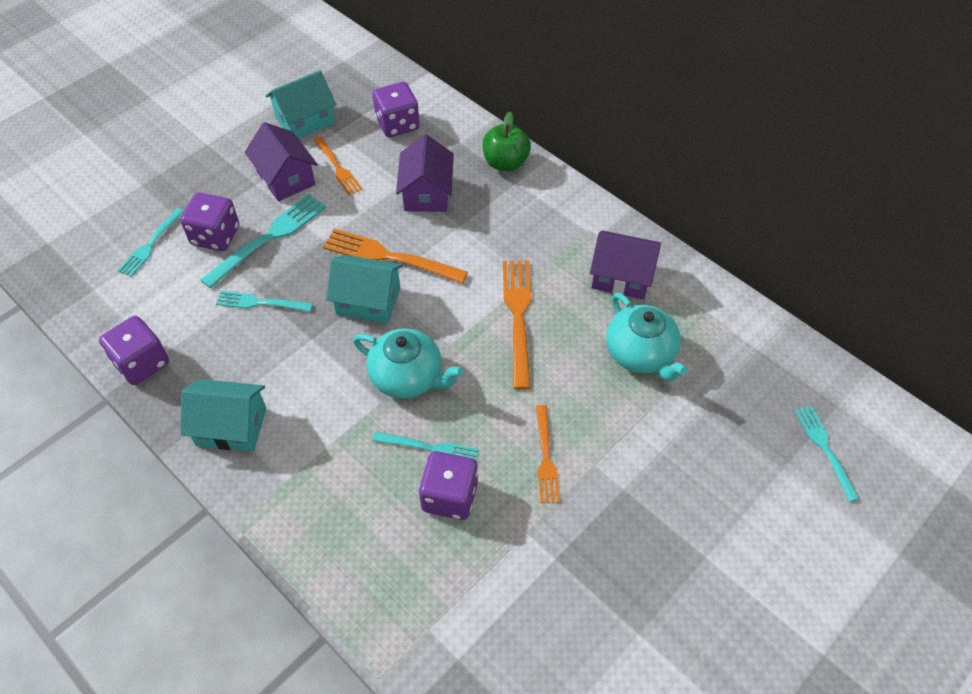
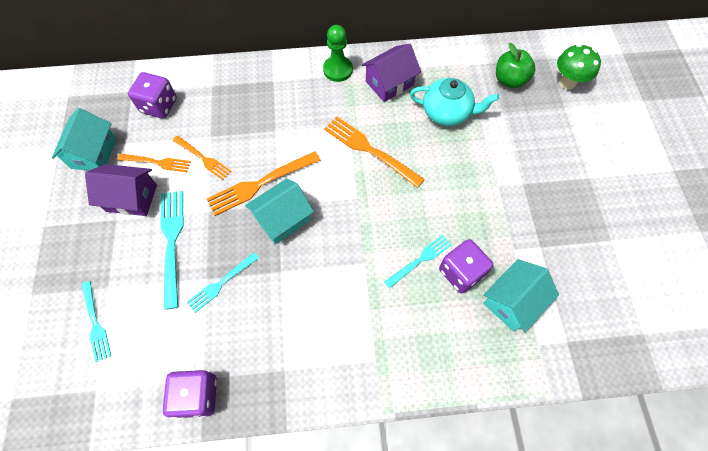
camera: 50 degrees left, 10 degrees up
(215, 236) = (134, 274): purple dice -> none
(231, 426) = (305, 367): turquoise house -> turquoise house (512, 301)
(408, 377) = (360, 236): turquoise teapot -> none
(427, 193) = (232, 130): purple house -> none
(505, 163) = (253, 75): green apple -> green apple (509, 80)
(546, 457) = (474, 205): orange fork -> orange fork (203, 158)
(588, 222) = (338, 70): none -> green pawn
(825, 449) = (567, 82): turquoise fork -> green mushroom

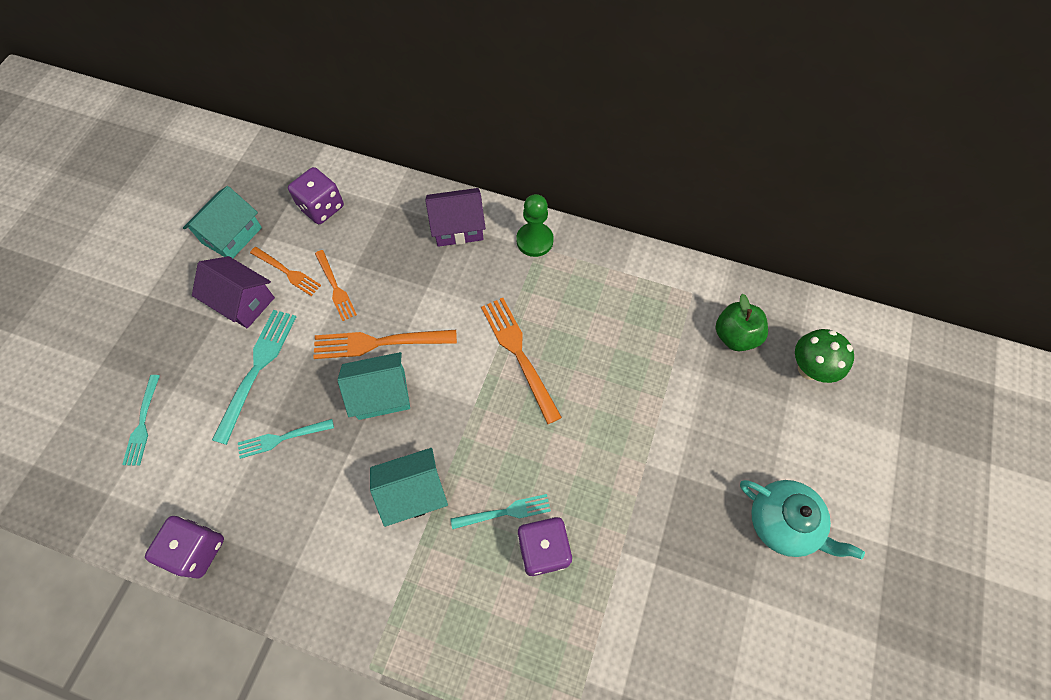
camera: 25 degrees right, 0 degrees up
(389, 83) = (585, 281): purple house -> purple house (458, 227)
(447, 113) = (634, 346): turquoise teapot -> turquoise teapot (782, 523)
(512, 301) = (584, 613): turquoise house -> turquoise house (413, 492)

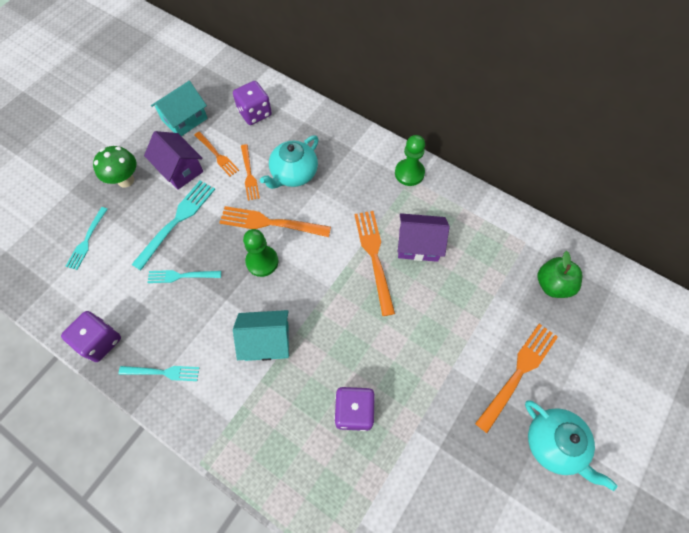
camera: 15 degrees right, 0 degrees up
(381, 394) = (262, 261): turquoise house -> green pawn
(392, 274) = (293, 174): none -> turquoise teapot
(458, 227) = (352, 150): purple house -> purple house (418, 244)
(504, 512) = (331, 374): turquoise fork -> turquoise fork (162, 372)
(722, 450) = (518, 373): none -> orange fork
(809, 369) = (608, 326): green mushroom -> green mushroom (126, 180)

